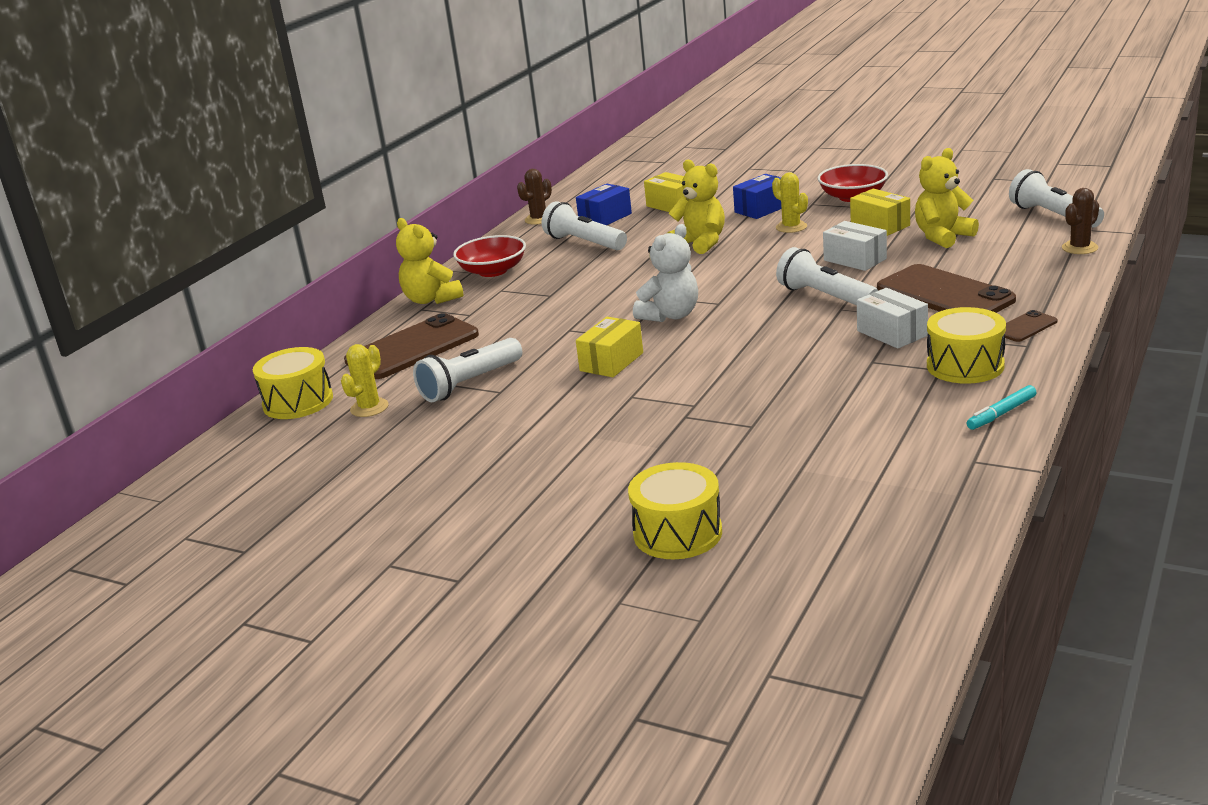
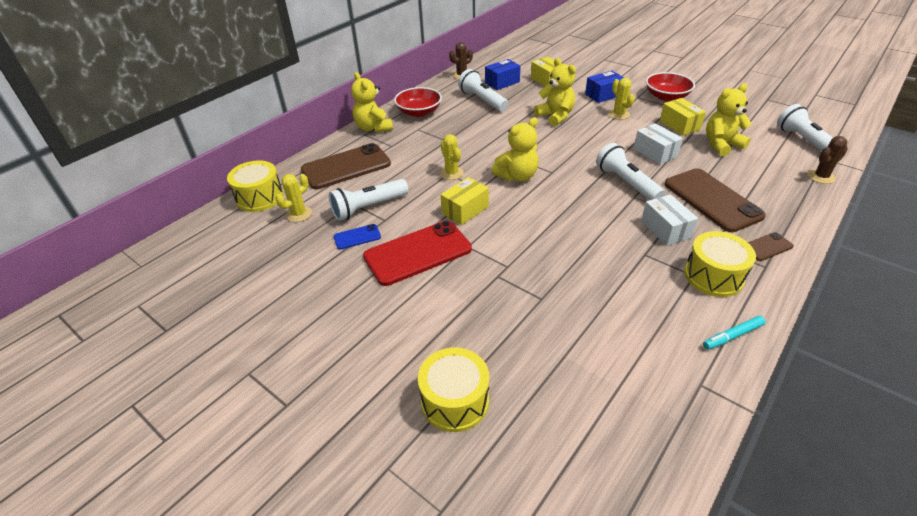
camera: 10 degrees right, 15 degrees up
(469, 415) = (357, 237): none -> blue phone
(564, 415) = (417, 253): none -> red phone
(574, 328) = (451, 173): none -> yellow cactus
(670, 315) = (517, 176): white teddy bear -> yellow teddy bear

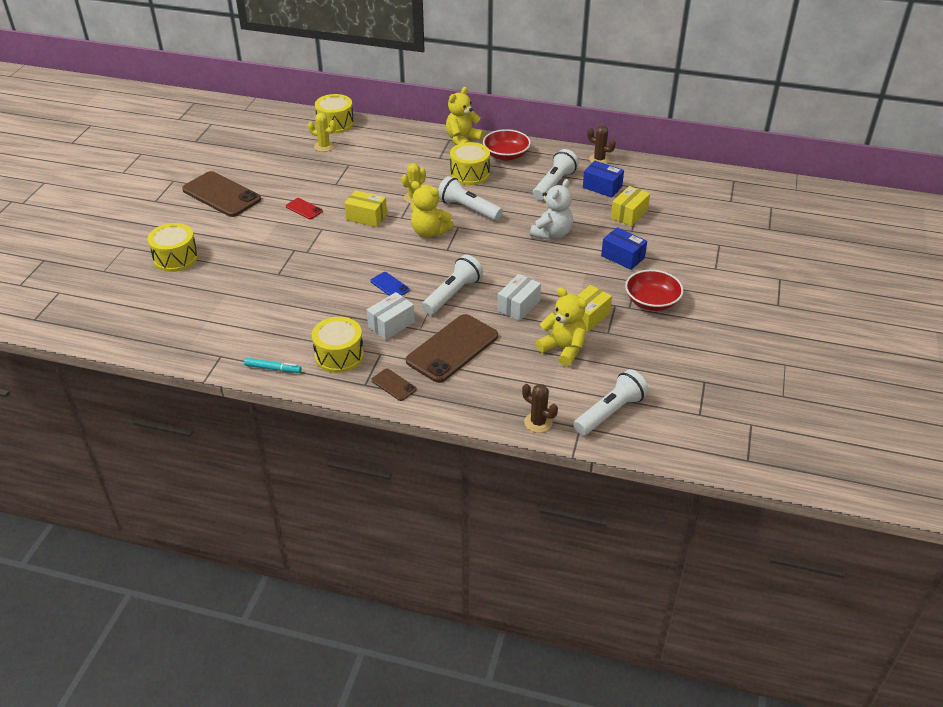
camera: 65 degrees right, 0 degrees up
(346, 167) = (395, 146): brown phone -> brown phone (221, 195)
(357, 237) = (310, 178): blue phone -> blue phone (390, 285)
(368, 207) = (347, 172): white flashlight -> white flashlight (468, 209)
(417, 253) = (304, 209): red phone -> red phone, size x0.46
(434, 135) = (470, 174): none -> yellow drum
(555, 116) = (552, 233): yellow teddy bear -> white teddy bear
(619, 114) = (584, 273): yellow cactus -> none
(732, 336) = (273, 368): turquoise marker -> turquoise marker turned 150 degrees clockwise

